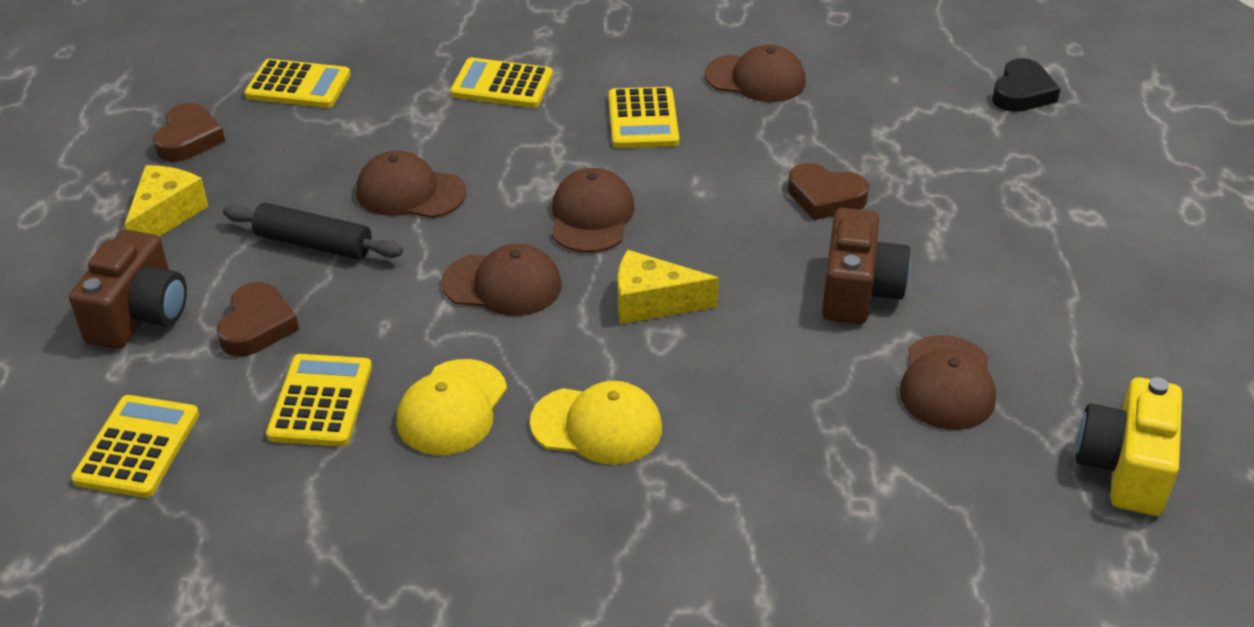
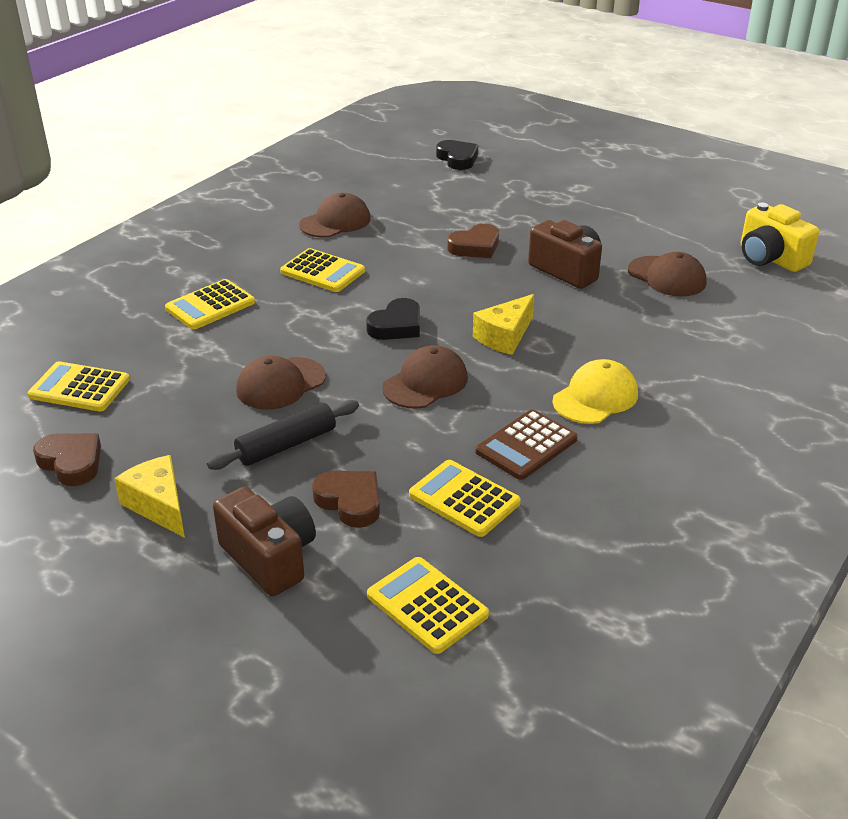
camera: 55 degrees left, 5 degrees down
(298, 85) = (79, 388): yellow calculator -> yellow calculator turned 120 degrees counterclockwise
(452, 408) = (526, 445): yellow cap -> brown calculator
(591, 216) = (396, 326): brown cap -> black heart

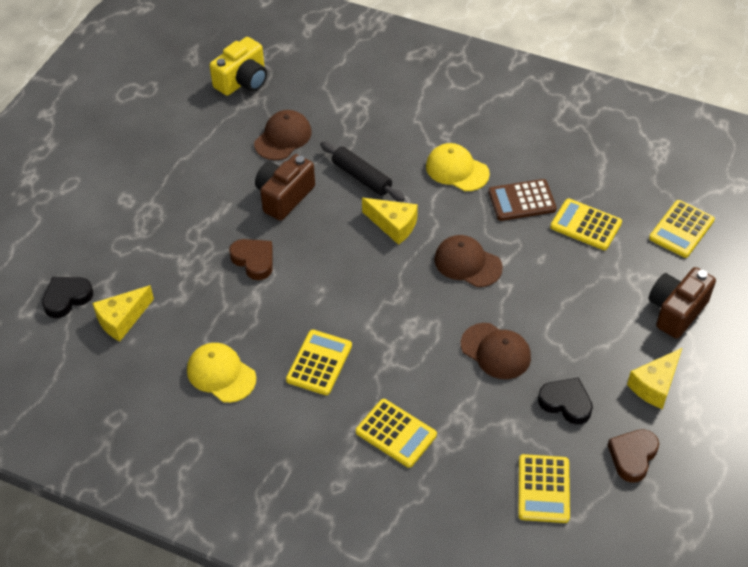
camera: 100 degrees left, 15 degrees up
(286, 445) = (566, 329): black rolling pin -> black rolling pin (361, 177)
(335, 222) = (221, 374): brown cap -> yellow cap
(350, 502) = (610, 281): brown heart -> none
(396, 326) = (395, 294): black heart -> black heart (566, 403)
(422, 181) = (122, 319): none -> yellow cheese
(464, 499) = (586, 225): yellow calculator -> yellow calculator turned 90 degrees clockwise
(526, 445) = (522, 200): brown calculator -> brown calculator turned 135 degrees clockwise

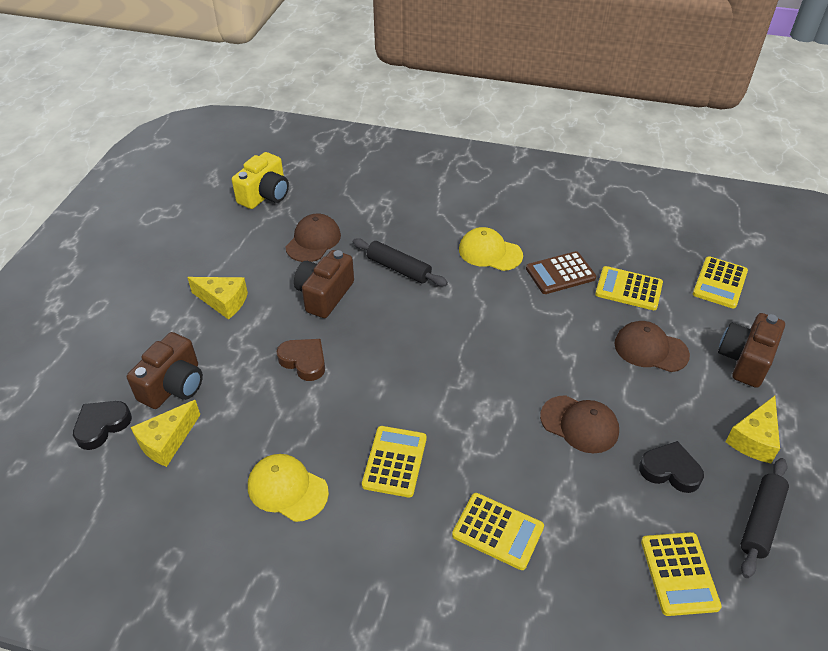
camera: 10 degrees left, 5 degrees down
(133, 269) = (174, 386): none -> brown camera
(393, 225) = (441, 310): yellow cheese -> yellow cheese (223, 301)
(467, 263) = (525, 338): brown cap -> brown cap (650, 349)
(632, 456) = (760, 521): brown heart -> black rolling pin

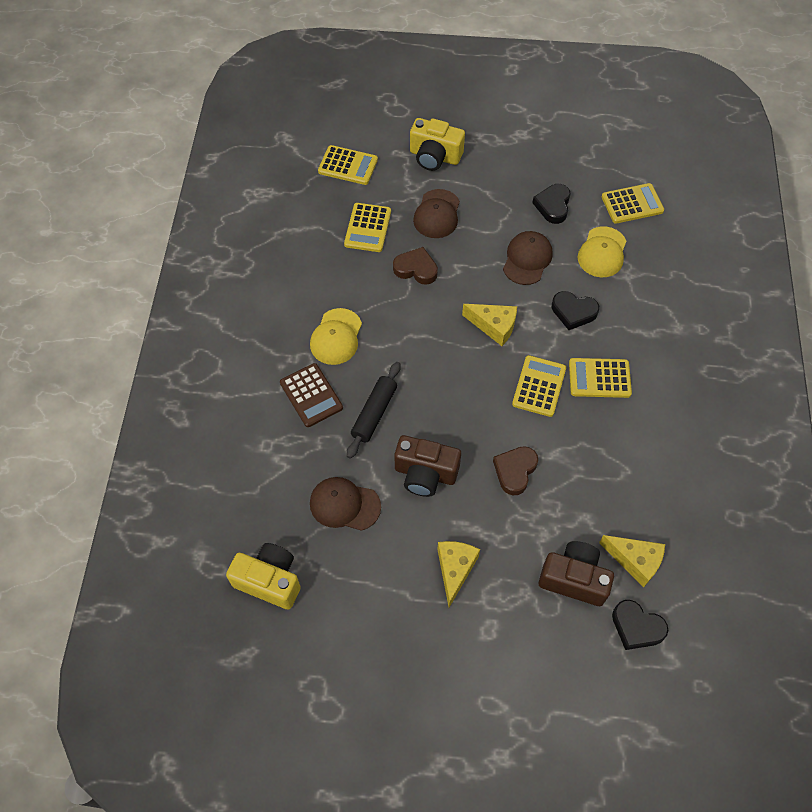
camera: 100 degrees left, 15 degrees up
(287, 489) = (648, 450): yellow cap -> yellow cap (602, 252)
(494, 456) = (573, 312): none -> black heart
(497, 531) = (636, 304): yellow calculator -> yellow calculator (539, 386)
(560, 273) = (356, 278): brown calculator -> brown calculator (311, 395)
(570, 320) = (416, 269): none -> brown heart
(745, 360) = (434, 156): brown camera -> yellow camera
(753, 439) = (510, 158): yellow cheese -> yellow cheese (494, 326)
(760, 521) = (578, 160): black rolling pin -> none

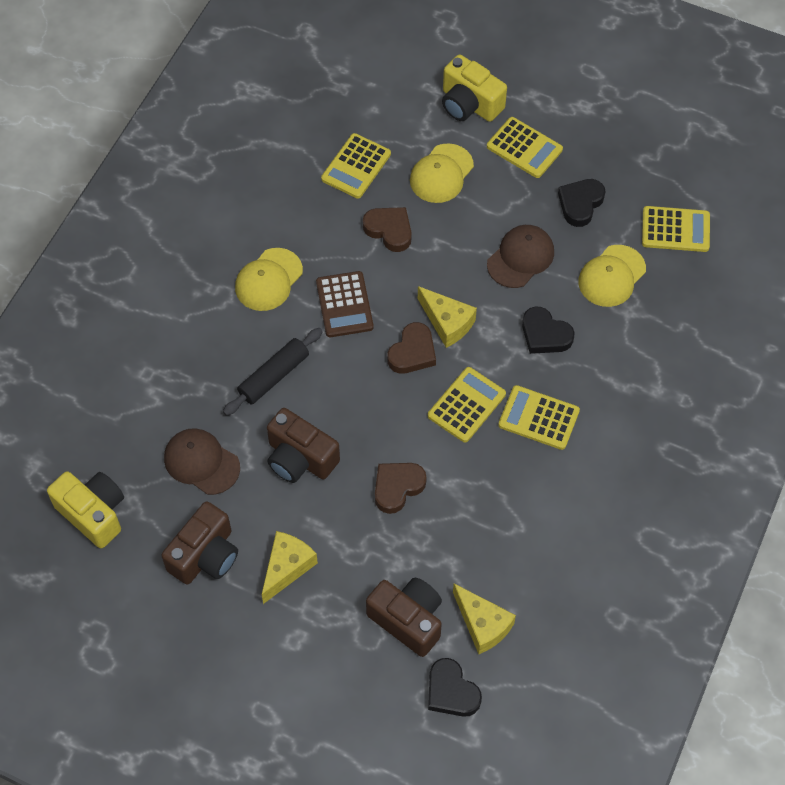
camera: 20 degrees right, 0 degrees up
(311, 395) = (215, 335): brown calculator -> brown calculator (344, 305)
(348, 166) = (365, 86): yellow calculator -> yellow calculator (524, 148)
(381, 583) = (205, 555): none -> brown camera
(437, 214) = (441, 174): brown cap -> yellow cap
(477, 358) = (412, 352): none -> brown heart

